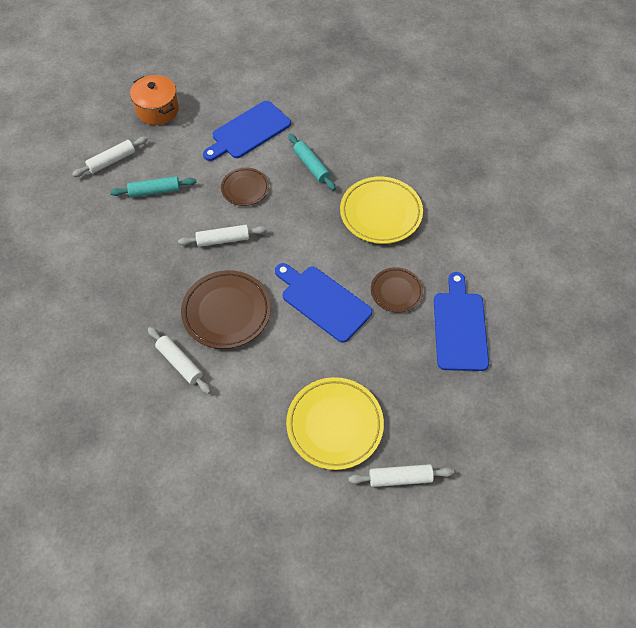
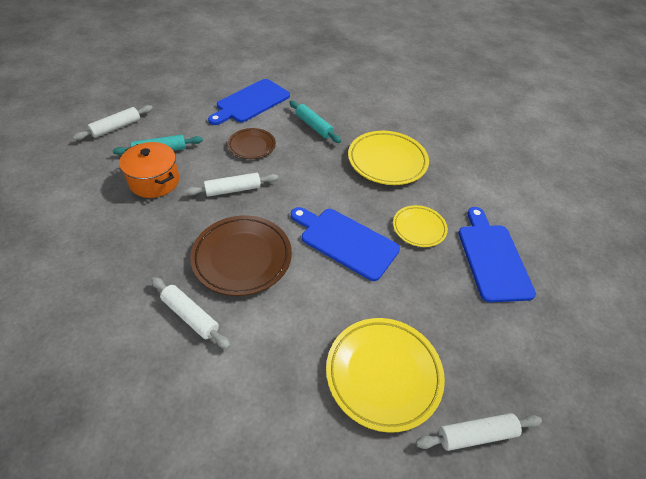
camera: 10 degrees left, 10 degrees down
(157, 110) = (163, 88): orange pot -> orange pot (154, 181)
(396, 291) = (419, 228): brown plate -> yellow plate

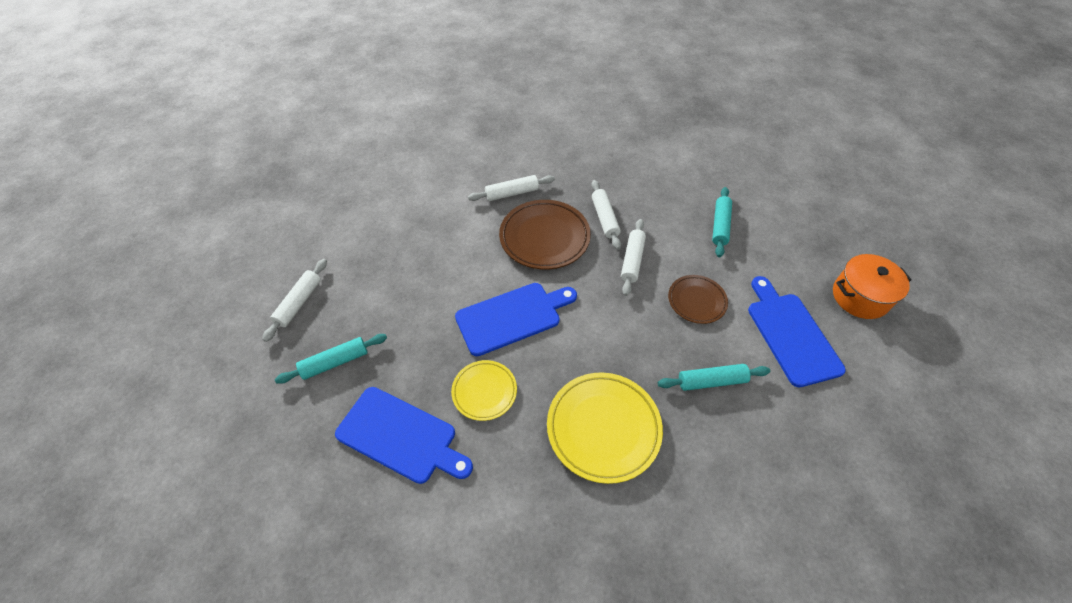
camera: 125 degrees right, 5 degrees up
(116, 127) = (774, 204): white rolling pin -> white rolling pin (604, 218)
(154, 181) = (673, 211): orange pot -> orange pot (860, 297)
(383, 374) = (381, 275): yellow plate -> none
(492, 345) = (335, 362): none -> turquoise rolling pin

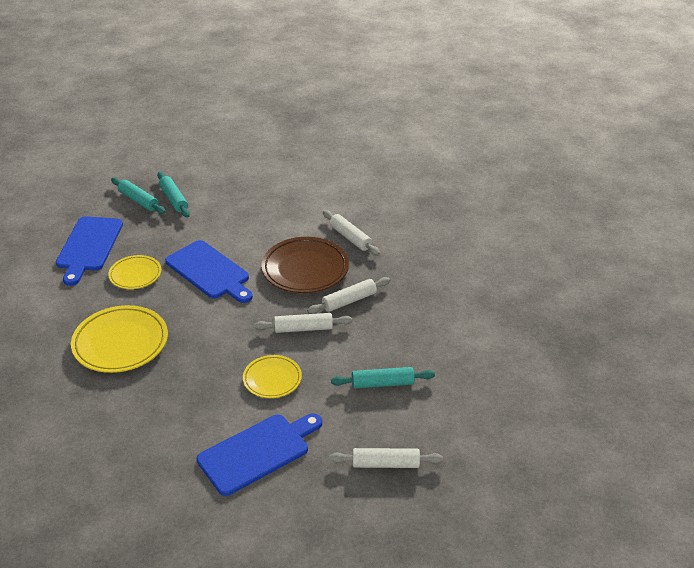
camera: 70 degrees right, 15 degrees down
(299, 303) = (183, 169): white rolling pin -> white rolling pin (385, 464)
(696, 301) = (272, 379): brown plate -> yellow plate
(711, 381) = (185, 401): turquoise rolling pin -> turquoise rolling pin (174, 199)
(860, 297) = (331, 507): orange pot -> none

